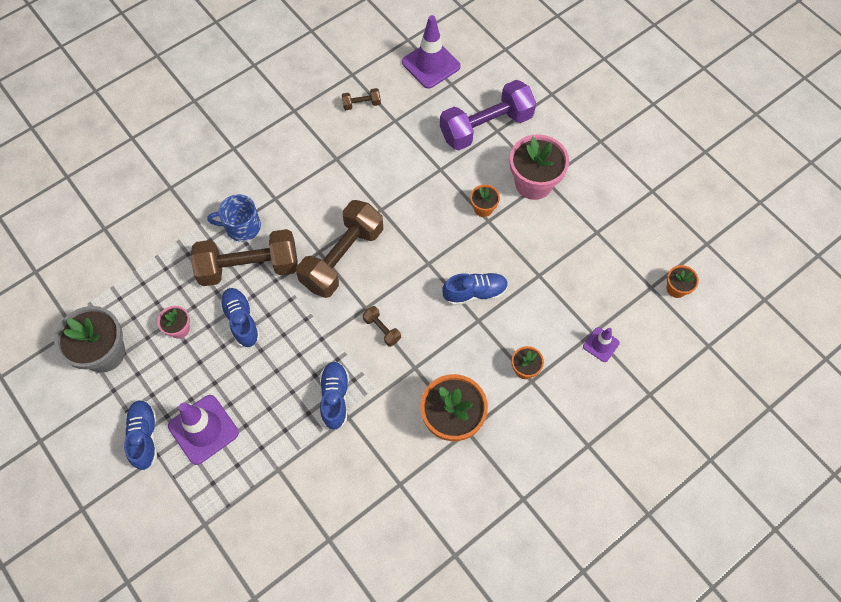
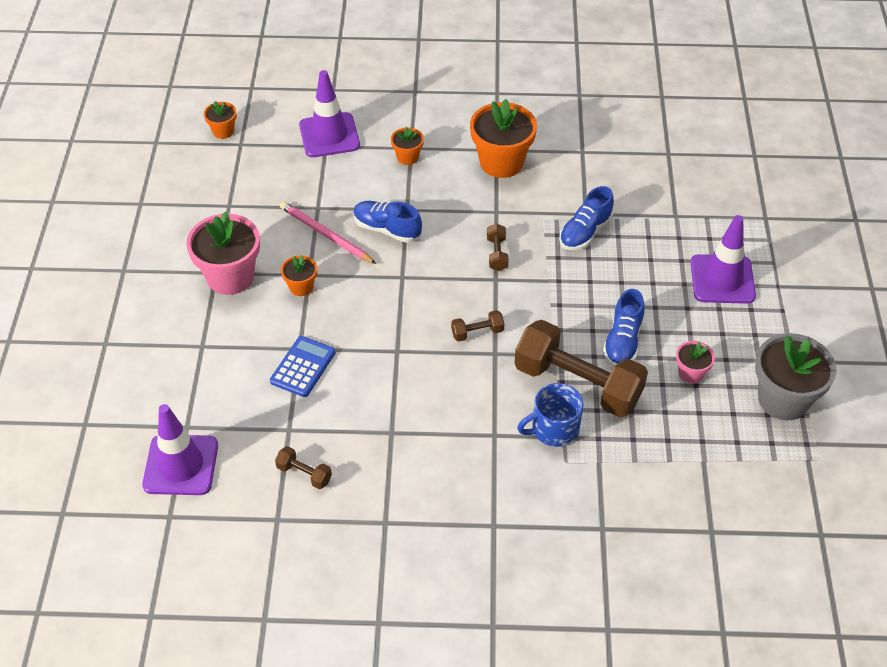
camera: 140 degrees left, 15 degrees down
(144, 437) = (782, 306): blue shoe -> none
(242, 226) = (554, 429): blue mug -> blue mug turned 120 degrees clockwise
(342, 258) = (477, 332): brown dumbbell -> brown dumbbell, size x0.42
(425, 159) = (303, 367): none -> blue calculator
(486, 127) = (208, 357): purple dumbbell -> none
(510, 257) = (325, 234): none -> pink pencil
(601, 344) = (329, 135): purple traffic cone -> purple traffic cone, size x1.85

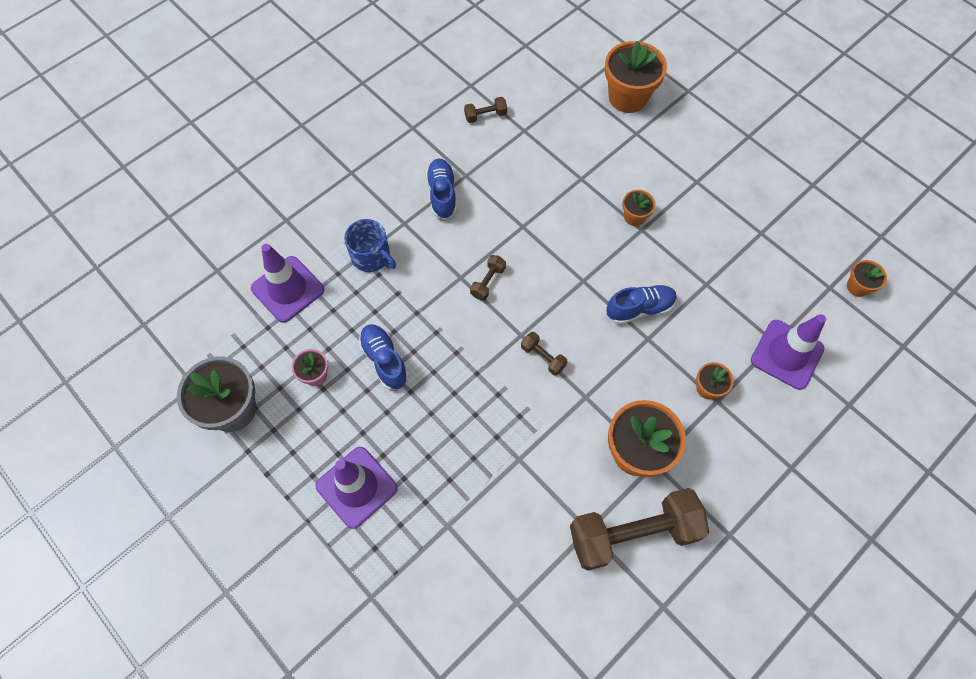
camera: 135 degrees right, 15 degrees up
(161, 381) = (628, 97): none -> orange flower pot
(181, 465) = (554, 69): purple traffic cone -> purple traffic cone (288, 289)
(230, 277) = (684, 186): pink flower pot -> none
(303, 367) = (564, 169): blue calculator -> none
(325, 234) = (672, 267): pink pencil -> none
(554, 429) = (371, 256): blue mug -> blue mug turned 105 degrees clockwise
(577, 384) = (385, 300): brown dumbbell -> brown dumbbell (633, 533)
(585, 232) = (501, 438): blue shoe -> blue shoe (442, 194)

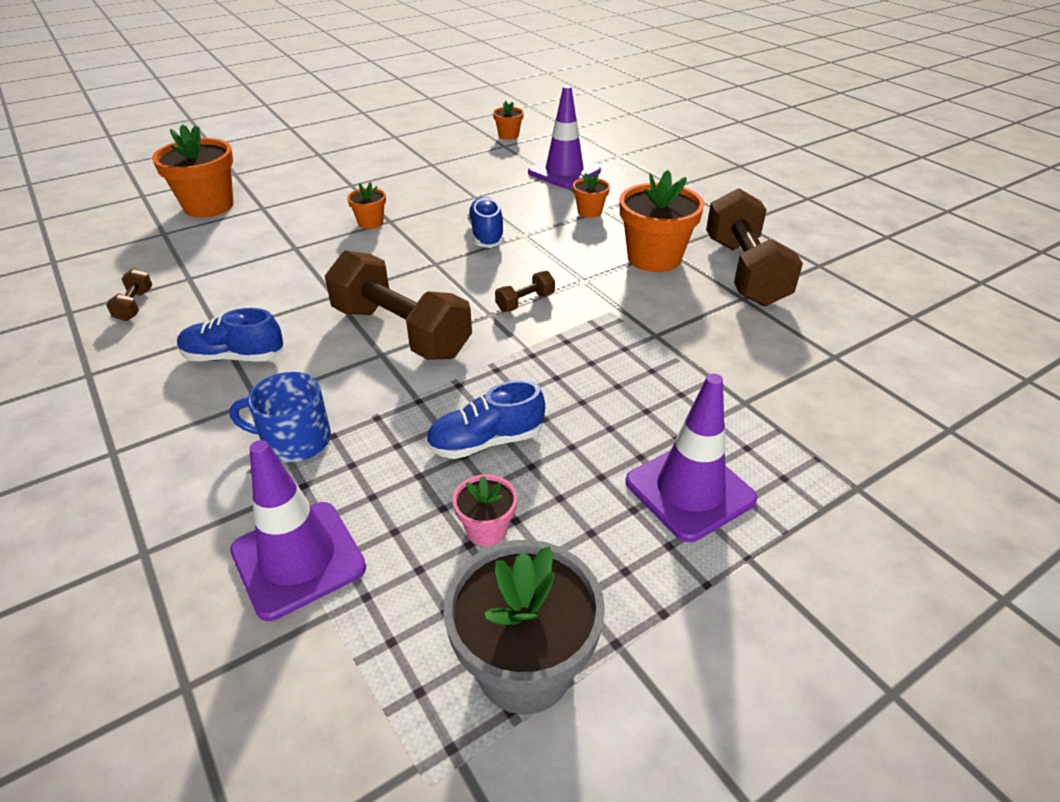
camera: 80 degrees left, 25 degrees down
(371, 256) = (295, 441): blue mug -> blue mug turned 135 degrees counterclockwise
(488, 282) = (401, 332): brown dumbbell -> brown dumbbell, size x2.40

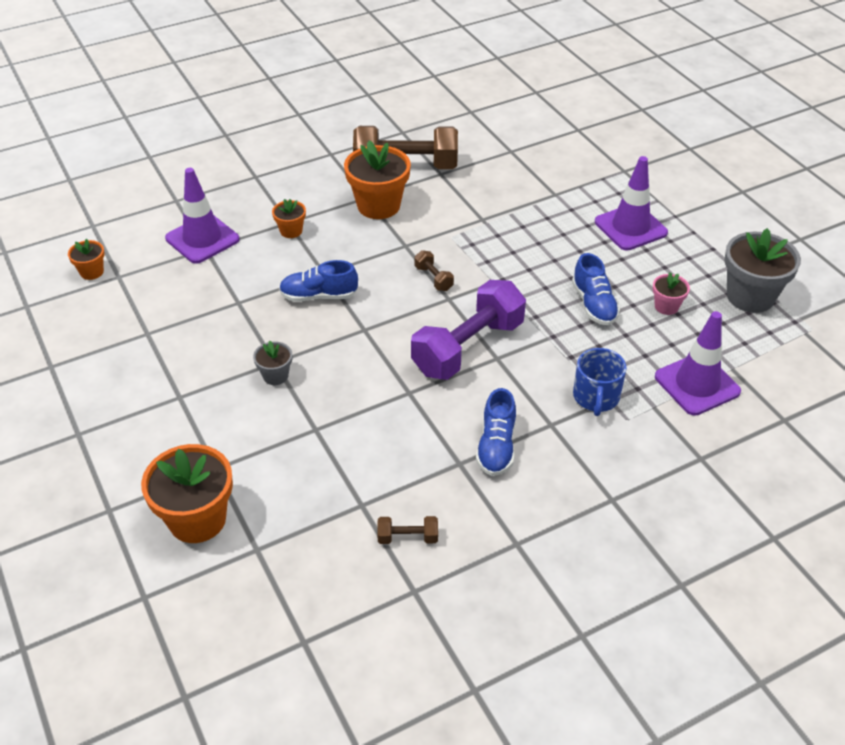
camera: 85 degrees left, 5 degrees up
(370, 223) = (275, 375): orange flower pot -> grey flower pot
(401, 332) = (468, 347): brown dumbbell -> purple dumbbell

